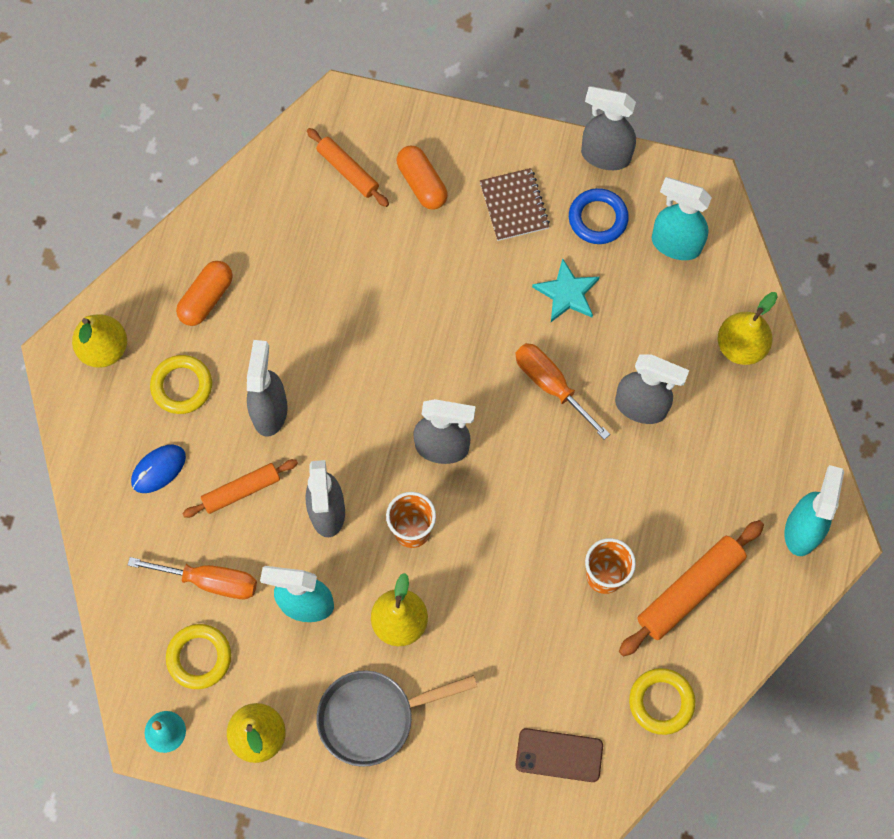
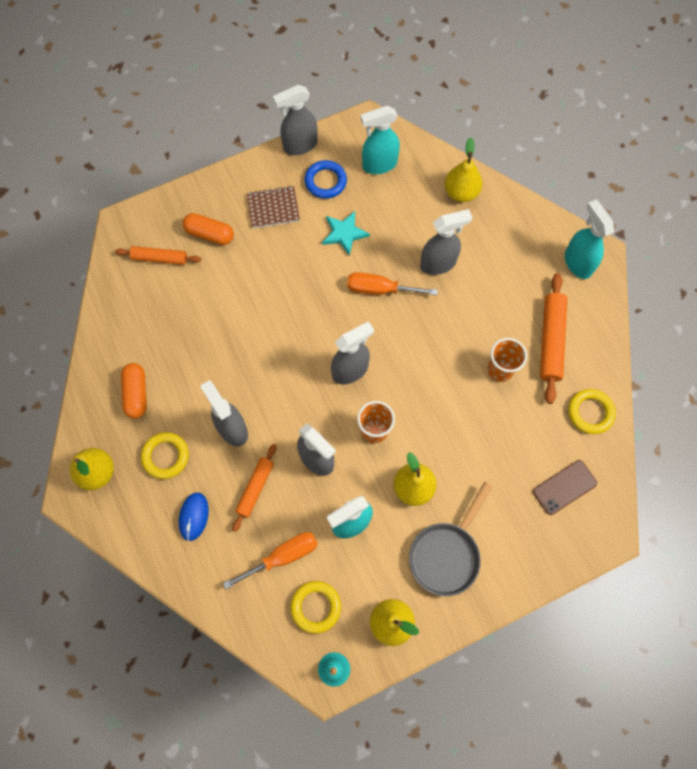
camera: 40 degrees left, 0 degrees up
(514, 205) = (273, 208): brown notebook -> brown notebook turned 45 degrees counterclockwise

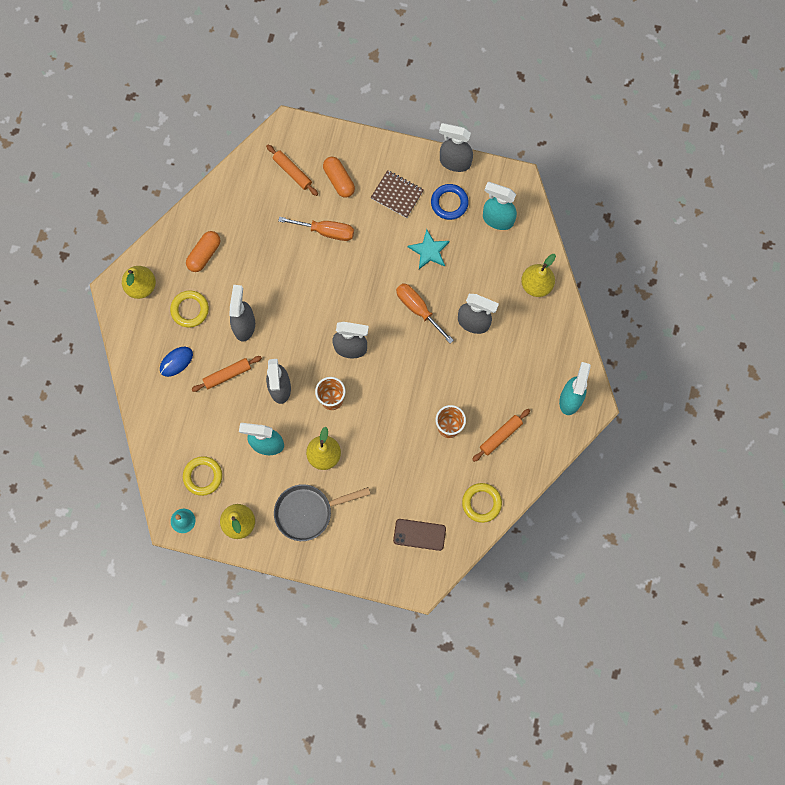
camera: 40 degrees right, 5 degrees up
(283, 556) = (209, 430): orange screwdriver -> orange screwdriver (326, 231)
(551, 341) = (500, 436): orange rolling pin -> orange rolling pin, size x0.64

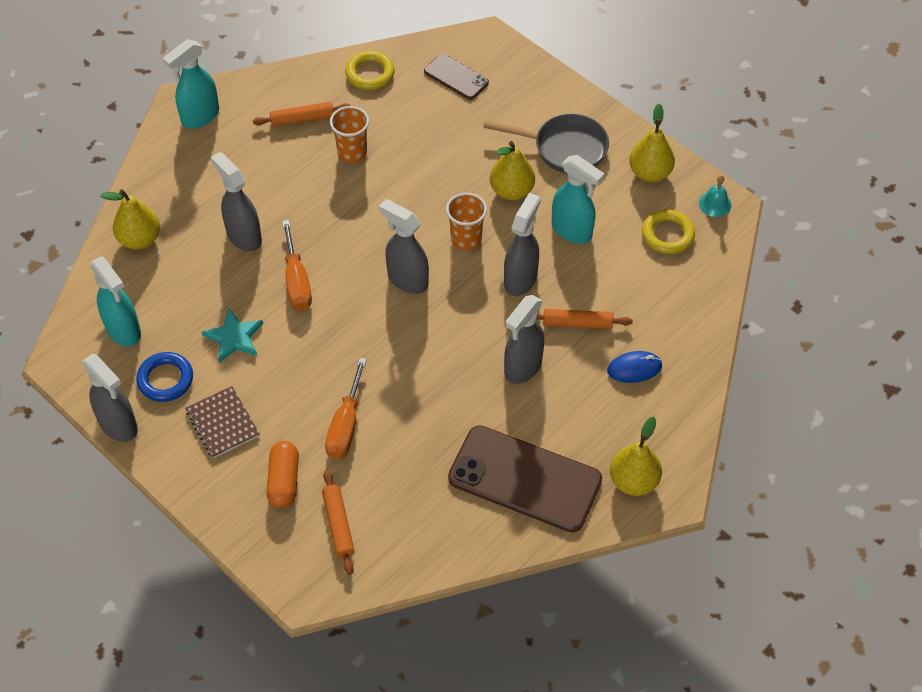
camera: 150 degrees left, 20 degrees down
(190, 310) = (583, 420): yellow ring -> none
(204, 254) = (525, 479): orange capsule -> brown phone
(326, 231) = (345, 425): orange screwdriver -> orange screwdriver turned 120 degrees counterclockwise

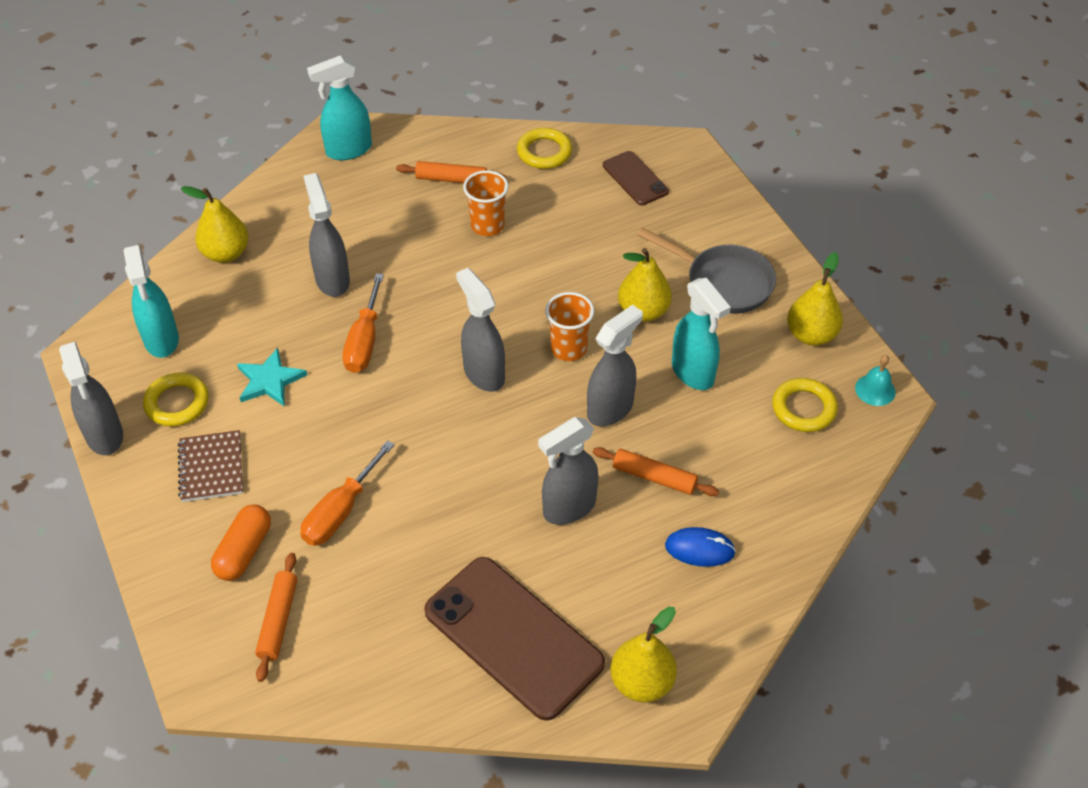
camera: 20 degrees right, 5 degrees down
(165, 379) = (177, 403): blue ring -> yellow ring

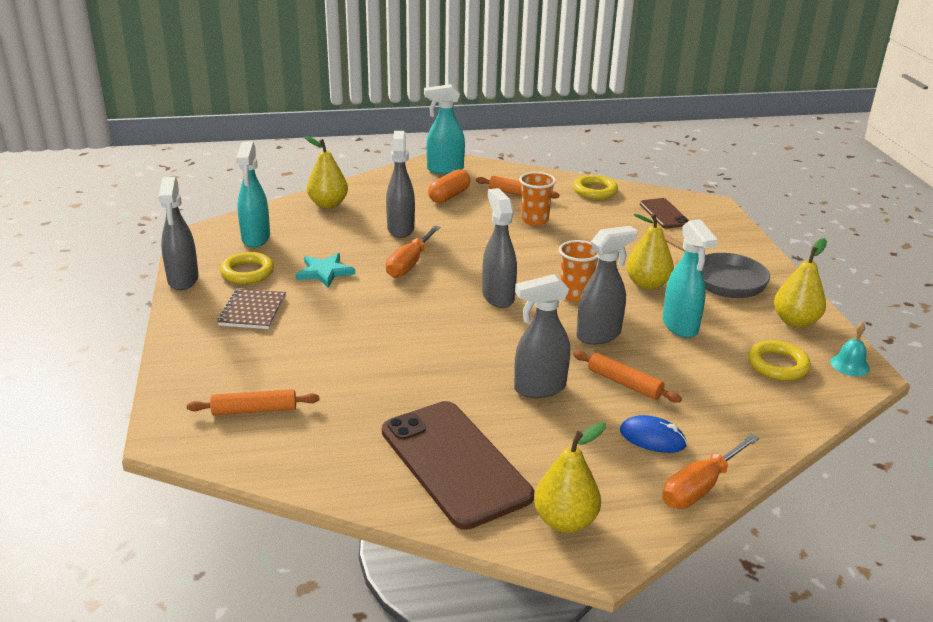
camera: 15 degrees right, 20 degrees down
(244, 551) = (250, 363): orange capsule -> orange capsule (449, 196)
(278, 620) = (254, 410): orange rolling pin -> orange rolling pin turned 60 degrees clockwise
(340, 511) = (341, 354): orange screwdriver -> orange screwdriver (700, 487)

